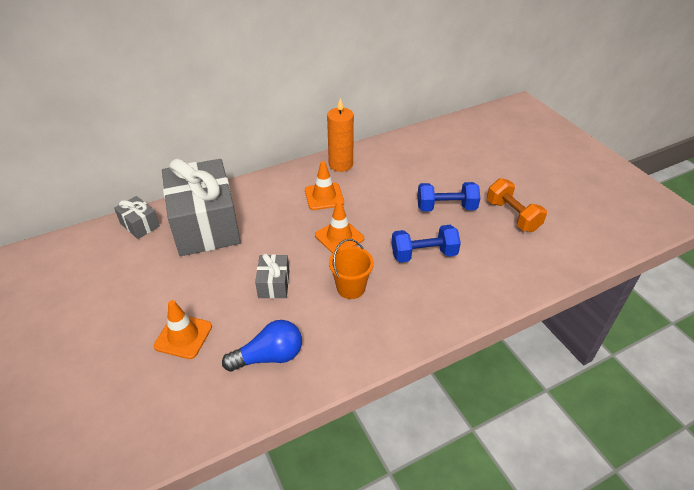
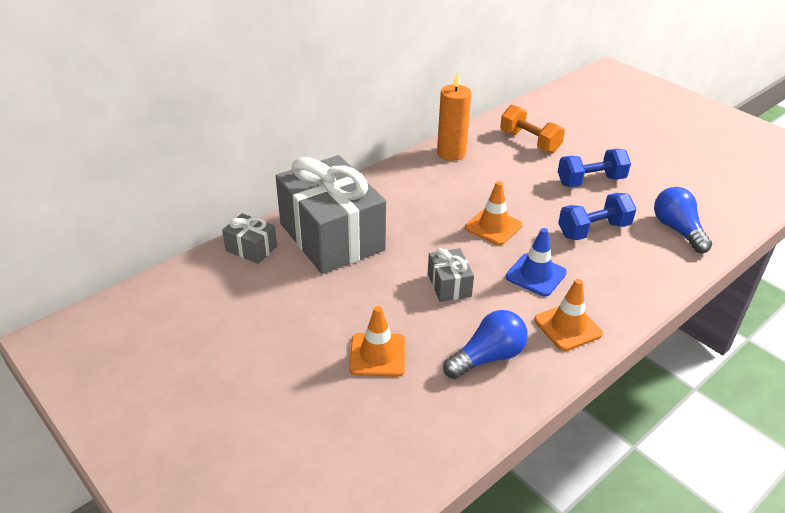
camera: 15 degrees left, 5 degrees down
(324, 196) = (452, 188): orange traffic cone -> orange traffic cone (567, 327)
(351, 288) = (536, 275): orange bucket -> blue traffic cone
(500, 266) = (677, 230): none -> blue light bulb
(512, 216) = (663, 180): orange dumbbell -> orange dumbbell (529, 142)

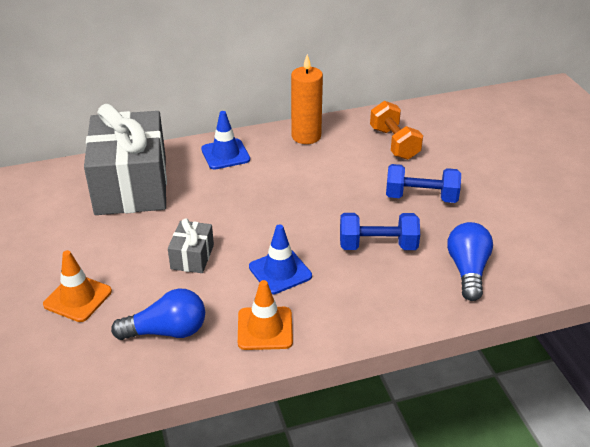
camera: 25 degrees right, 0 degrees up
(251, 248) = (58, 177): grey gift -> none
(394, 186) = (225, 154): none -> blue traffic cone
(493, 227) = (282, 215): orange traffic cone -> none

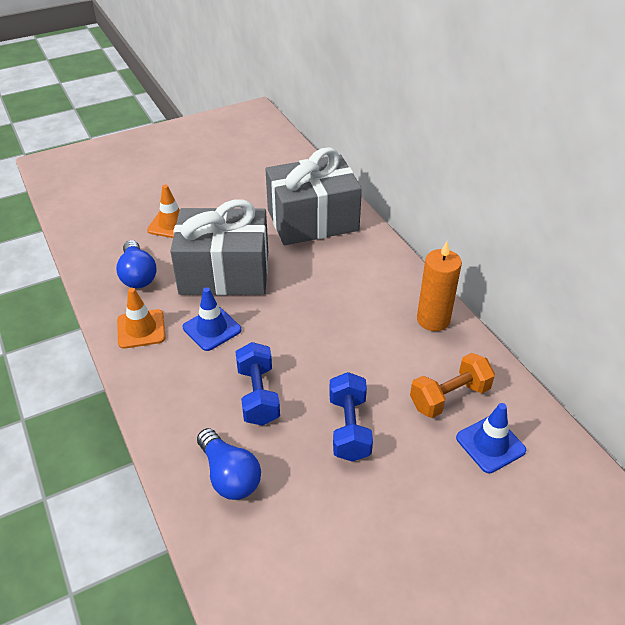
camera: 80 degrees right, 5 degrees up
(192, 257) = (224, 272): grey gift -> grey gift, size x2.30
(225, 154) = (378, 267): blue traffic cone -> blue traffic cone (490, 444)
(467, 270) = (229, 475): blue light bulb -> blue light bulb turned 60 degrees clockwise

